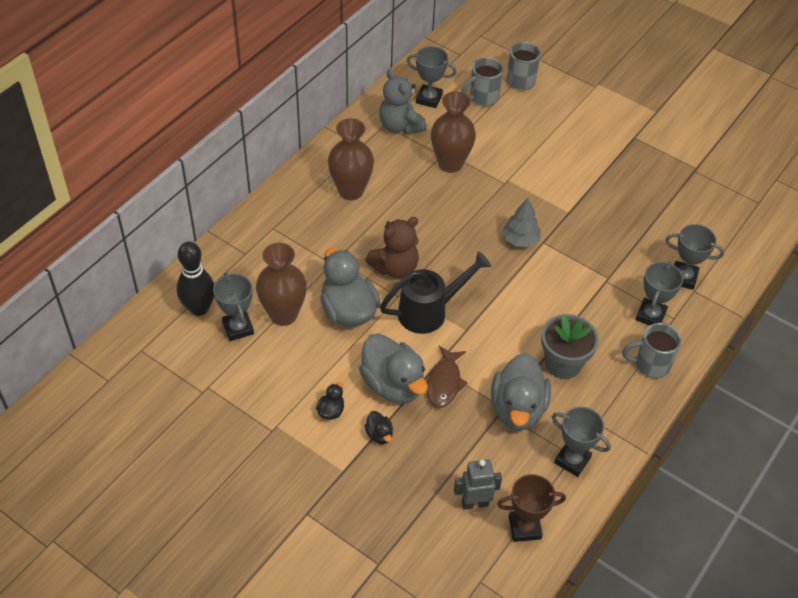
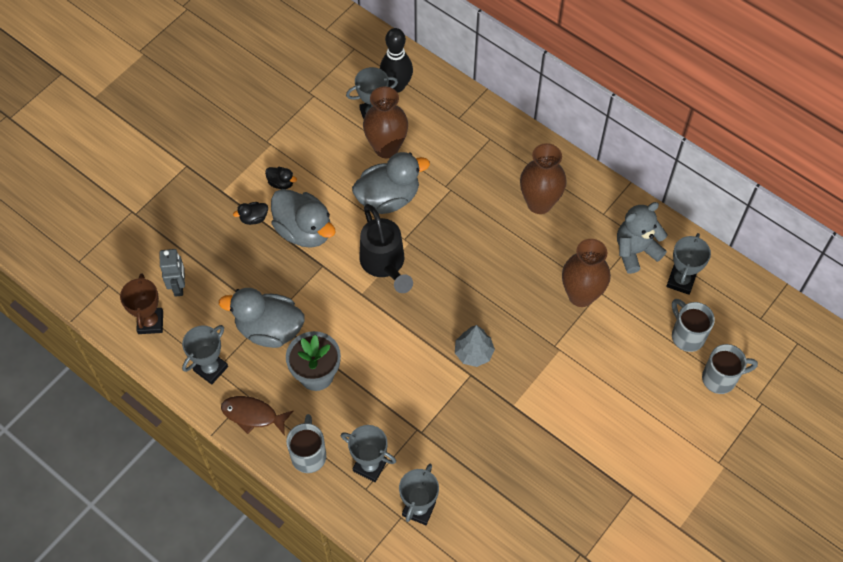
camera: 95 degrees right, 10 degrees up
(393, 384) = (304, 230): grey duck -> grey duck turned 105 degrees counterclockwise
(395, 267) = (439, 238): brown teddy bear -> none
(444, 383) = (303, 271): brown fish -> brown fish (253, 415)

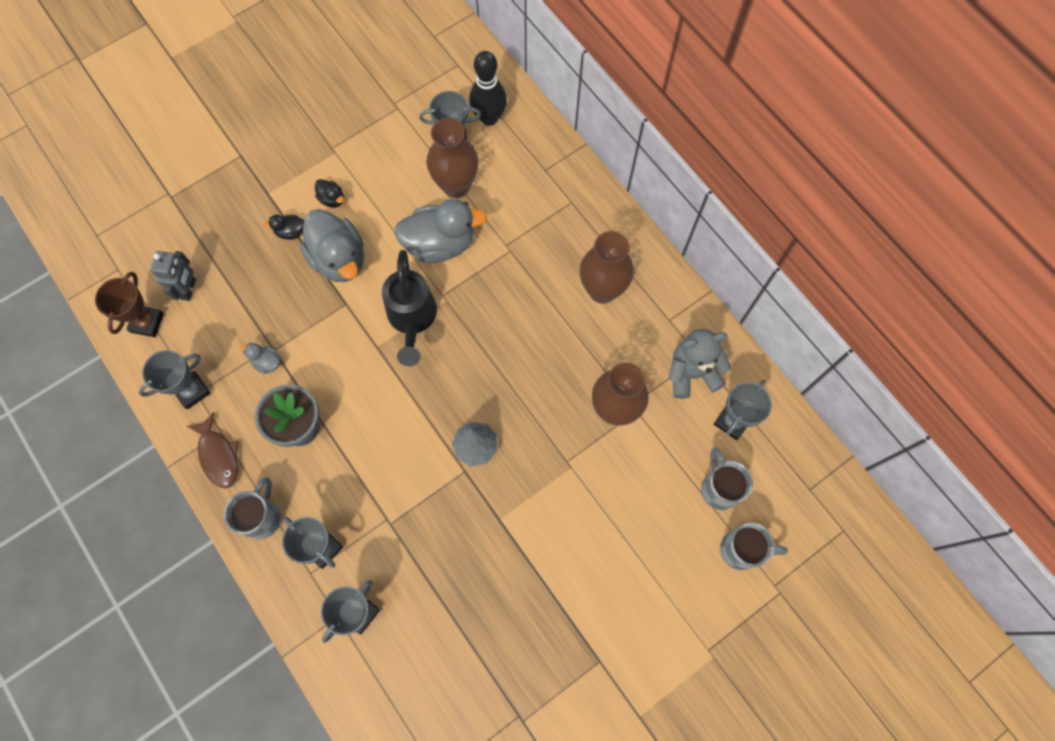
camera: 15 degrees right, 10 degrees up
(253, 415) = (218, 456): brown fish -> brown fish turned 150 degrees counterclockwise
(269, 329) = (267, 362): grey duck -> grey duck, size x0.44

